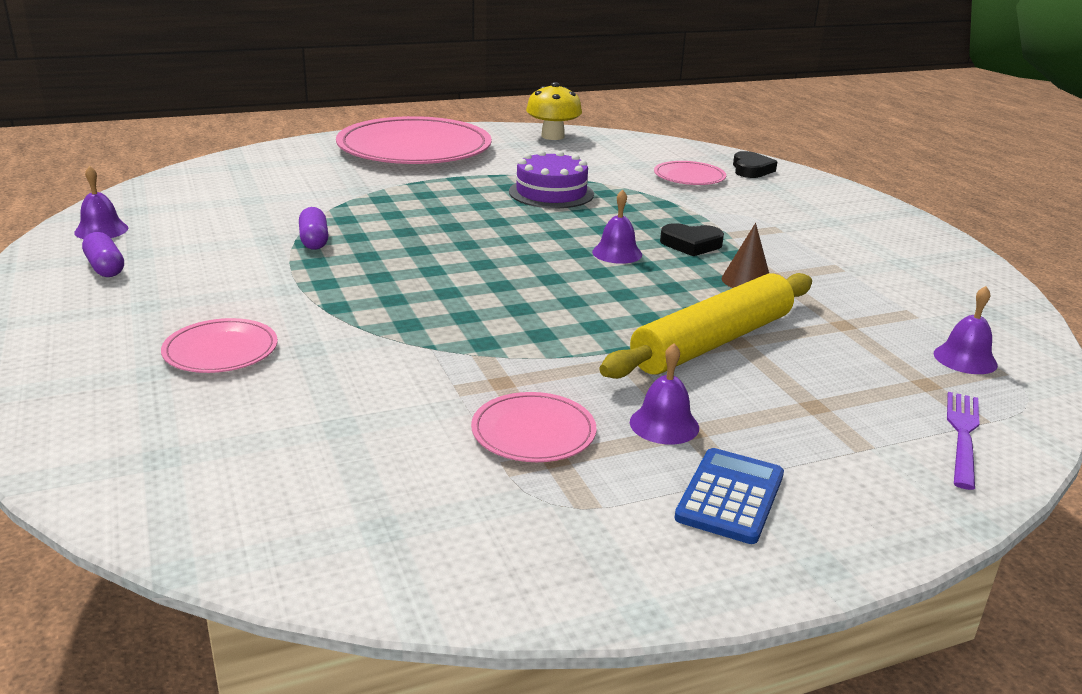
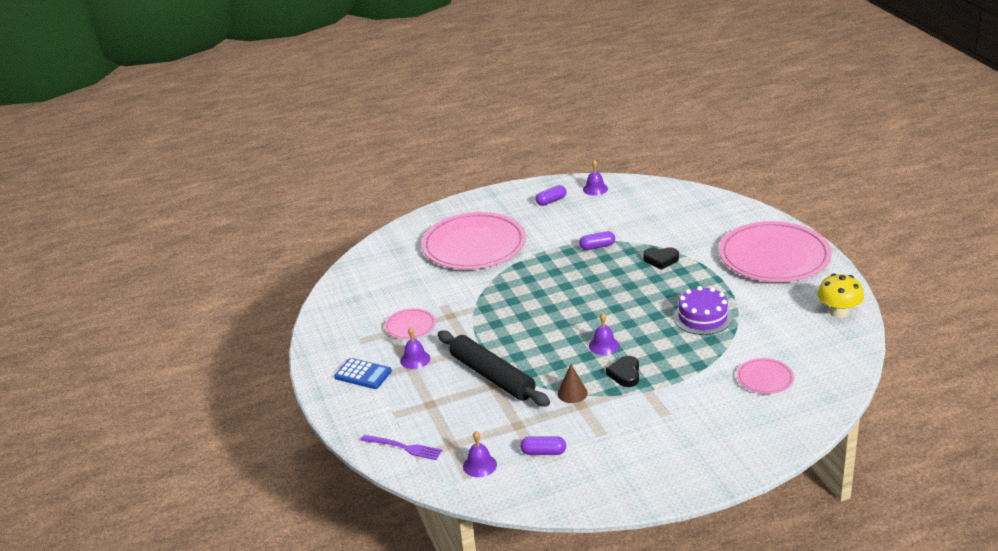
camera: 95 degrees right, 5 degrees up
(221, 350) = (474, 245): pink plate -> pink plate, size x2.23
(713, 342) = (492, 376): yellow rolling pin -> black rolling pin
(751, 169) = (799, 411): black heart -> black heart (661, 260)
(902, 307) = (543, 452): none -> purple capsule

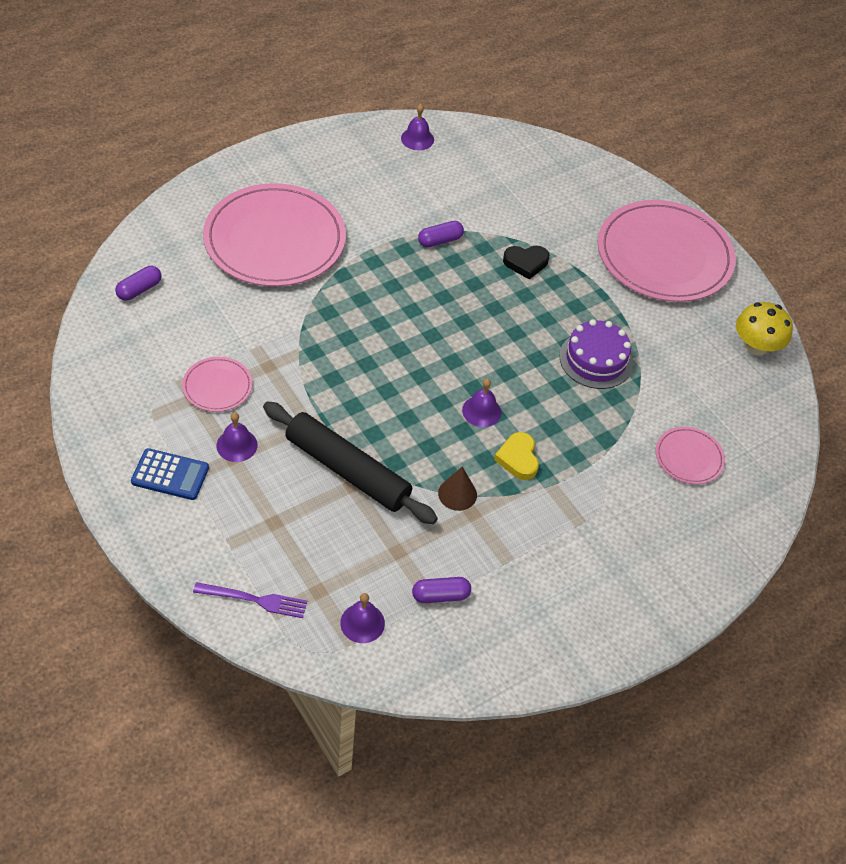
camera: 20 degrees left, 20 degrees up
(551, 201) = (363, 160): purple capsule -> purple capsule (139, 290)
(625, 374) = (518, 458): black heart -> yellow heart

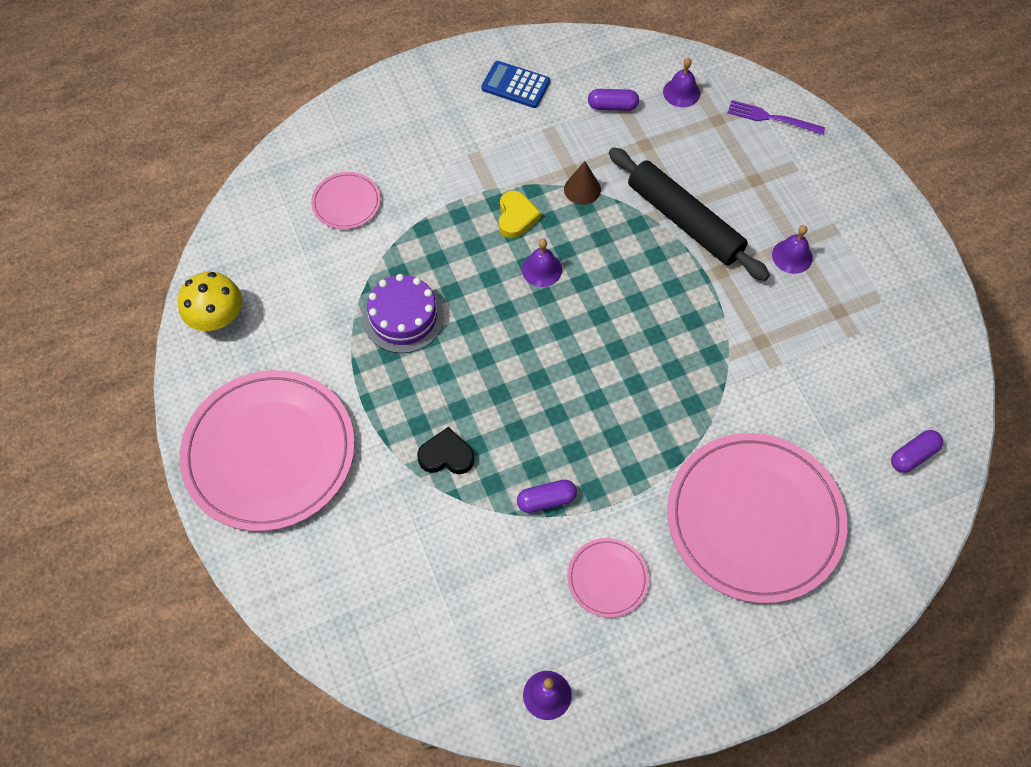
camera: 165 degrees left, 10 degrees up
(170, 475) = (854, 232): blue calculator -> blue calculator (515, 85)
(217, 386) = (814, 322): pink plate -> pink plate (607, 578)

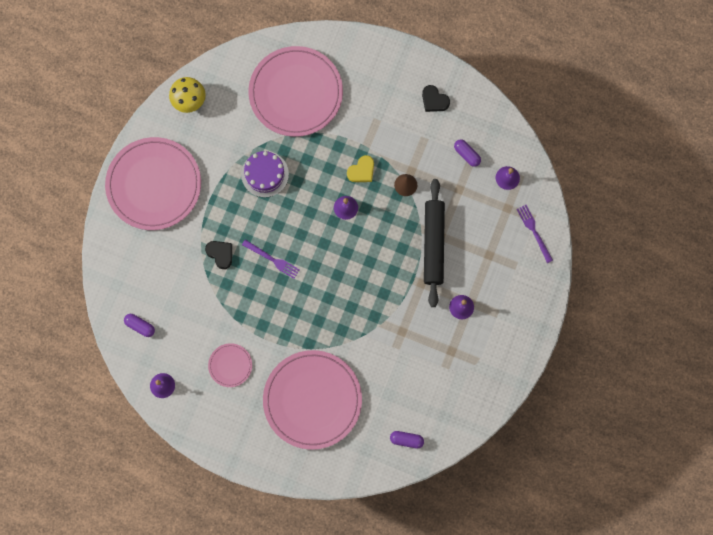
camera: 45 degrees right, 15 degrees up
(346, 202) = (296, 93): pink plate -> pink plate, size x2.23
(515, 85) = (434, 100): blue calculator -> black heart
(519, 403) = (272, 259): none -> purple fork
(546, 500) = (240, 311): purple capsule -> purple capsule (140, 326)

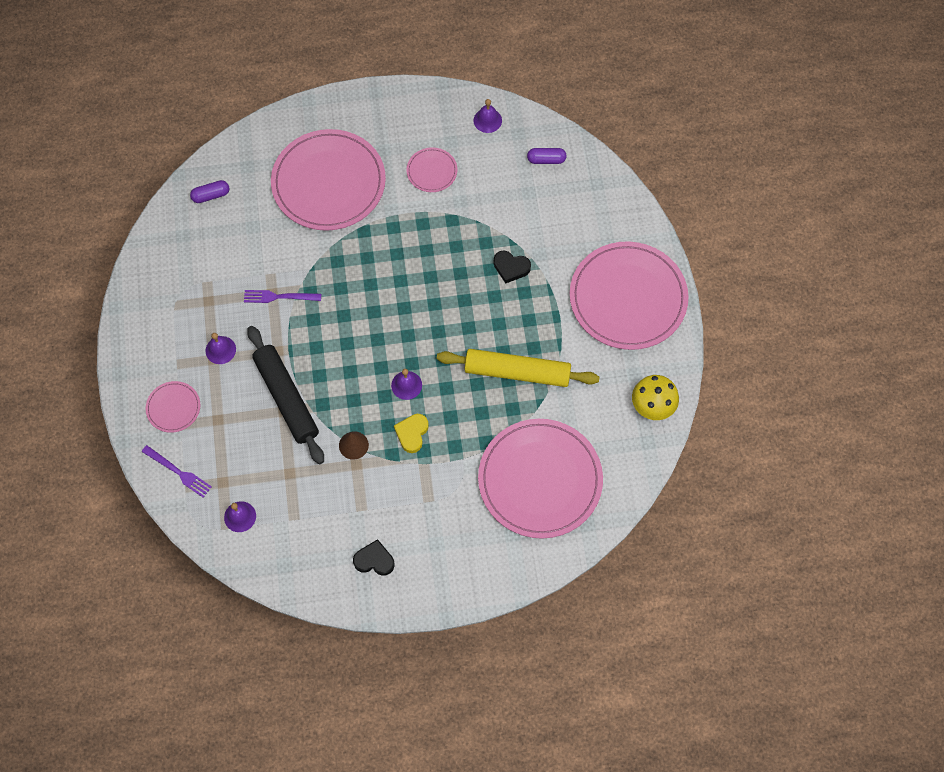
camera: 150 degrees right, 10 degrees down
(265, 174) = (517, 372): purple cake -> yellow rolling pin
(272, 259) = (453, 291): purple fork -> purple fork (279, 297)
(467, 154) = (301, 517): purple capsule -> none
(515, 281) = (173, 408): none -> pink plate

